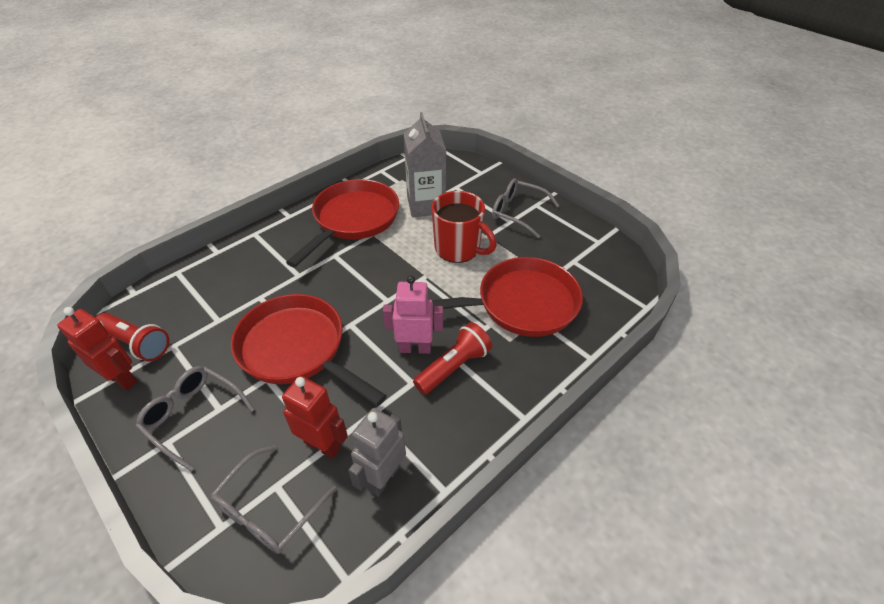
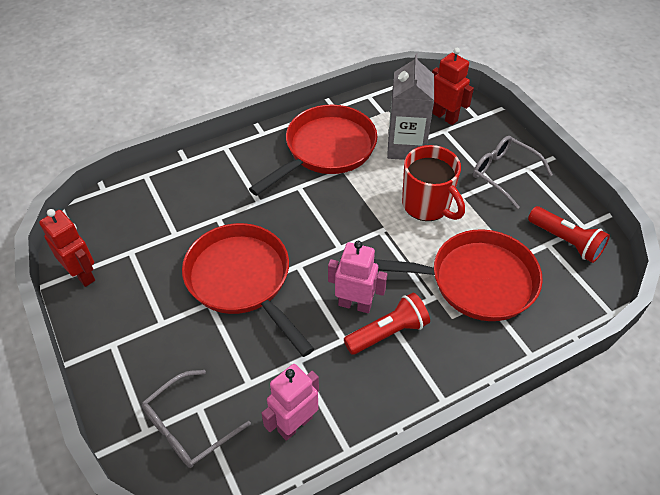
camera: 15 degrees right, 5 degrees up
(137, 343) = (99, 242): red flashlight -> red flashlight (566, 241)
(194, 417) = (139, 326): grey glasses -> none
(322, 445) = (247, 380): red robot -> red robot (445, 117)
(383, 477) = (294, 424): grey robot -> pink robot

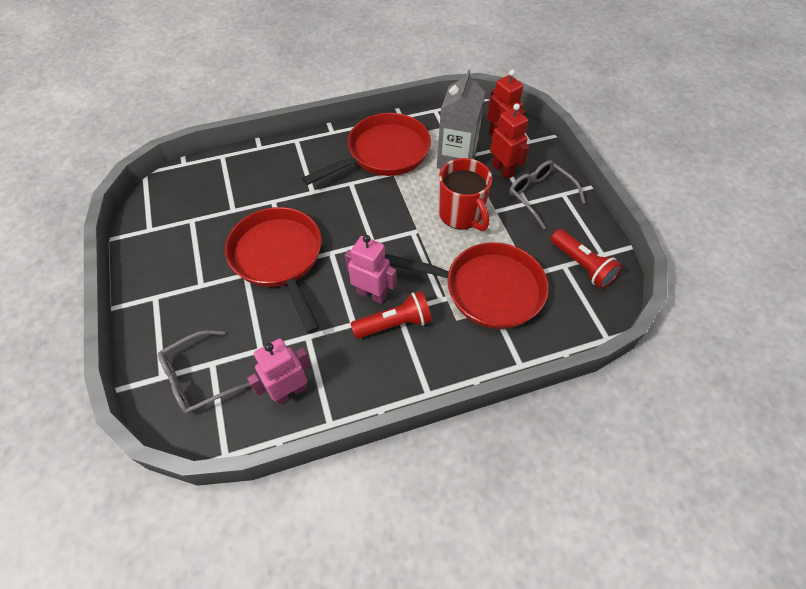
camera: 10 degrees right, 5 degrees up
(83, 274) = (147, 233): red robot -> red robot (503, 170)

